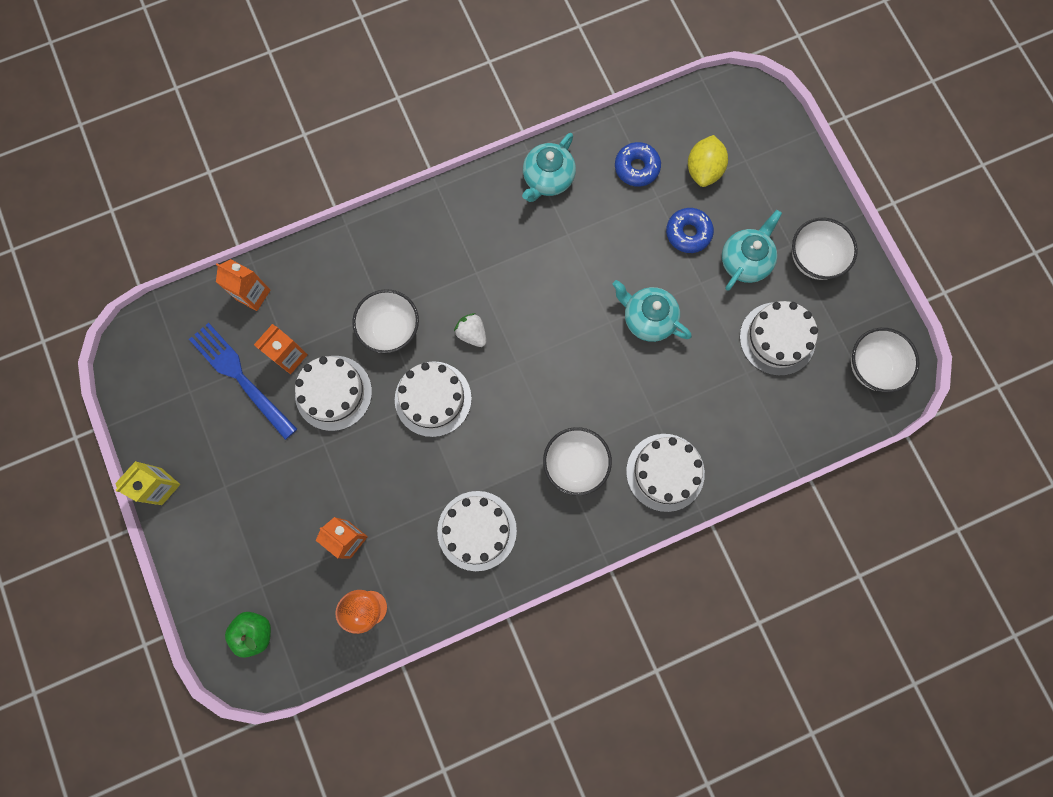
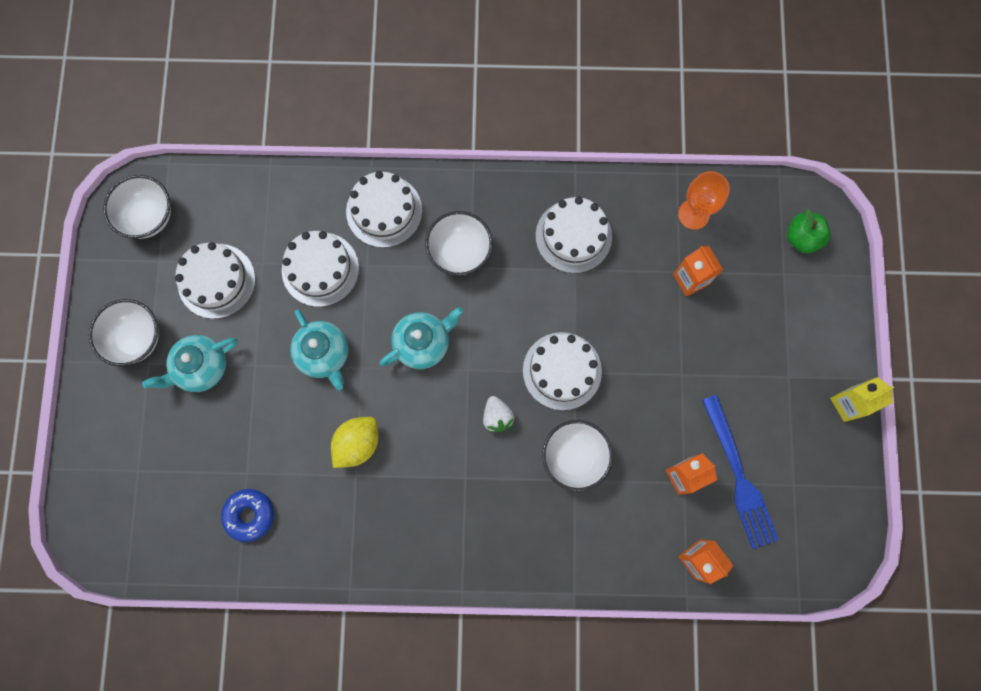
camera: 155 degrees left, 0 degrees up
(333, 393) = (654, 420): white cake -> white cake (320, 269)
(547, 179) = (345, 546): turquoise teapot -> turquoise teapot (423, 343)
(688, 233) = (238, 421): blue donut -> none
(703, 170) = (185, 480): yellow lemon -> yellow lemon (357, 444)

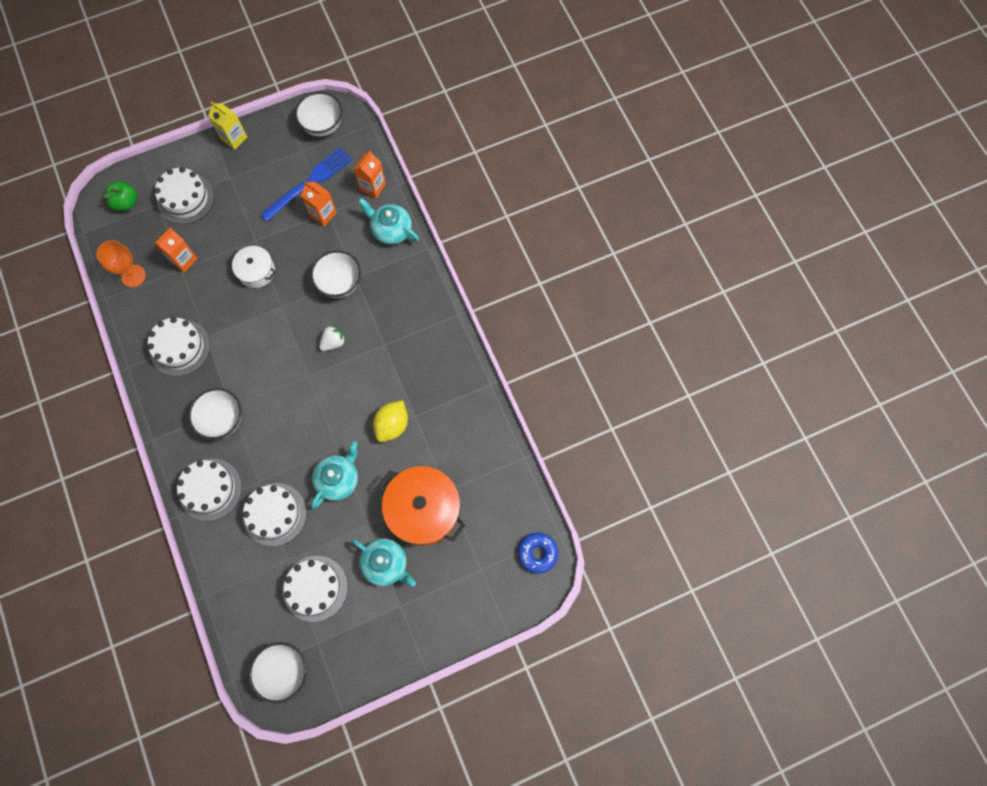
camera: 115 degrees left, 5 degrees down
(136, 339) = (385, 625): white bowl -> white bowl (323, 125)
(238, 436) = (423, 510): none -> orange pot
(249, 515) = (474, 474): blue donut -> blue donut (537, 553)
(357, 444) = (392, 425): yellow lemon -> yellow lemon turned 75 degrees counterclockwise
(423, 343) = (301, 414): turquoise teapot -> turquoise teapot (391, 230)
(562, 371) = (283, 315): white cake -> white cake (185, 198)
(636, 361) = (256, 271): none -> white pot

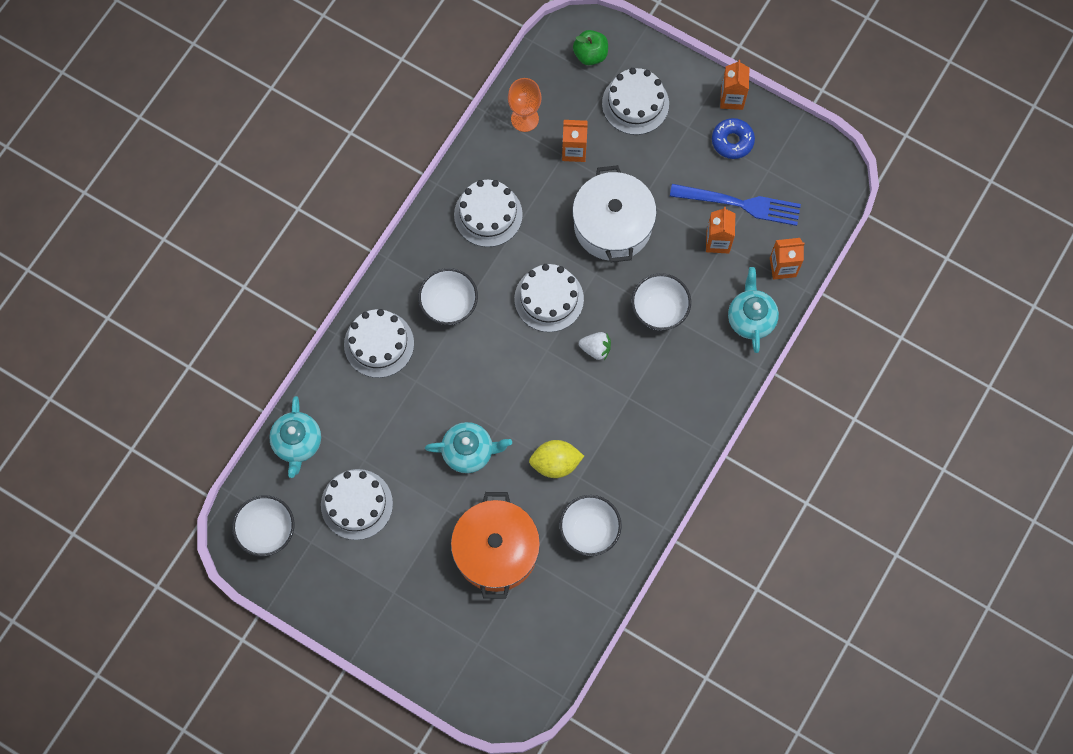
camera: 55 degrees right, 0 degrees up
(234, 138) = (732, 98): yellow carton -> orange carton
(256, 271) = (612, 225): white pot -> white pot, size x1.78
(275, 514) = (397, 418): white cake -> white cake (549, 299)
(323, 125) = (811, 170): white bowl -> white bowl (589, 531)
(386, 564) = (422, 552): turquoise teapot -> turquoise teapot (297, 443)
(537, 553) = (530, 687): blue donut -> blue donut (732, 141)

